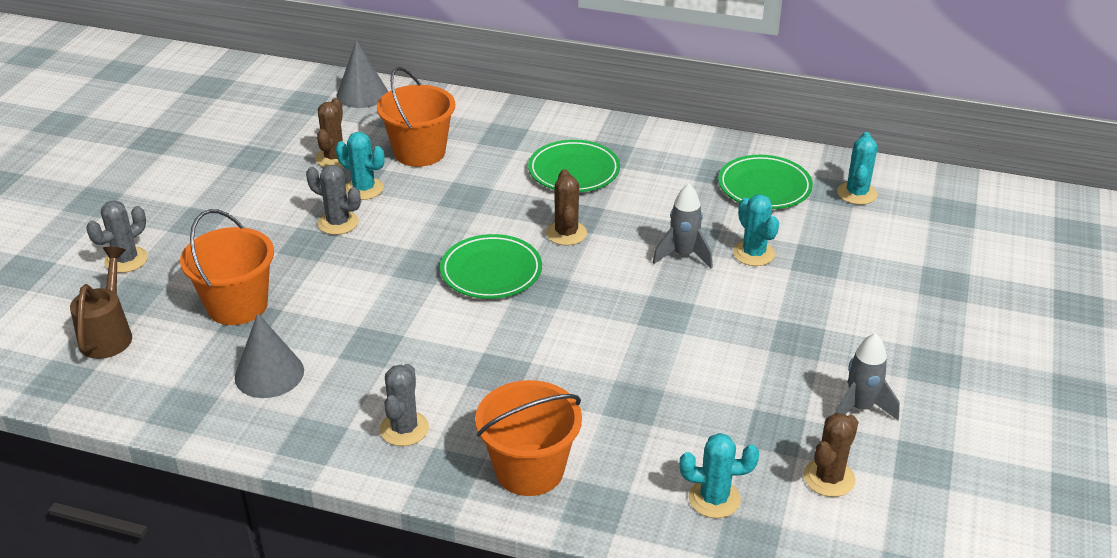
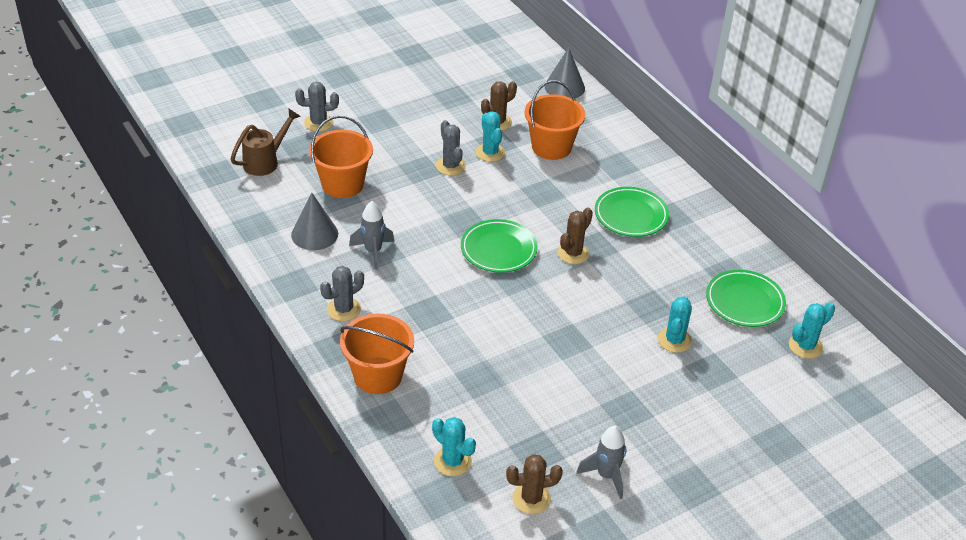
camera: 40 degrees right, 5 degrees up
(683, 255) = (627, 312): grey rocket -> grey rocket (373, 251)

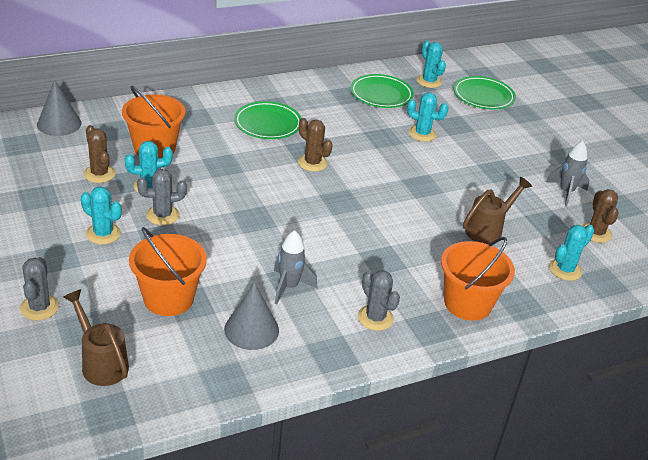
camera: 85 degrees left, 5 degrees down
(414, 138) = (103, 234): none -> turquoise cactus
(498, 249) = (300, 204): green plate -> green plate (483, 96)
(505, 396) = (488, 229): none -> brown watering can

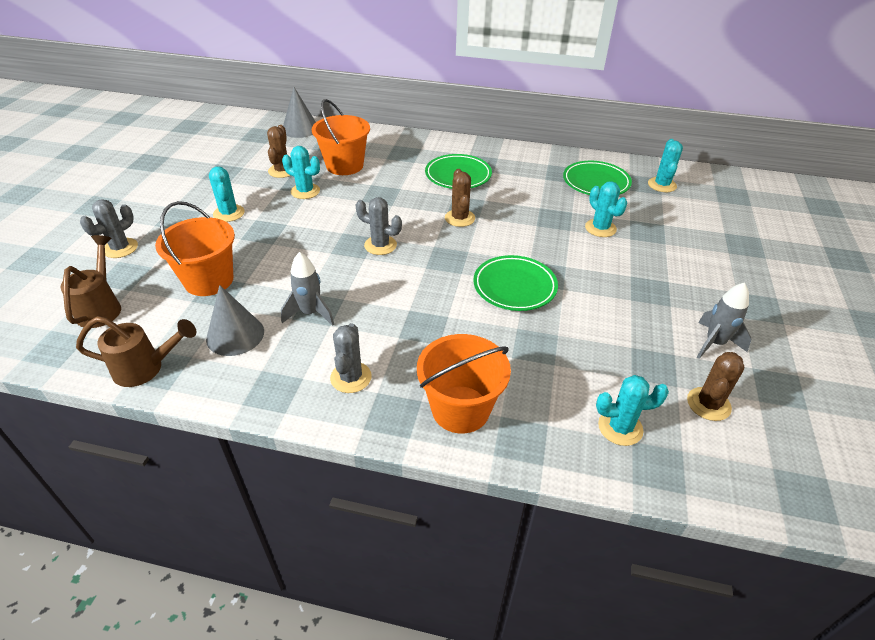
camera: 40 degrees right, 5 degrees up
(162, 215) = (287, 216): grey cactus -> grey cactus (380, 245)
(483, 96) = (711, 215): green plate -> green plate (514, 286)
(488, 229) = (571, 344): brown watering can -> brown watering can (146, 368)

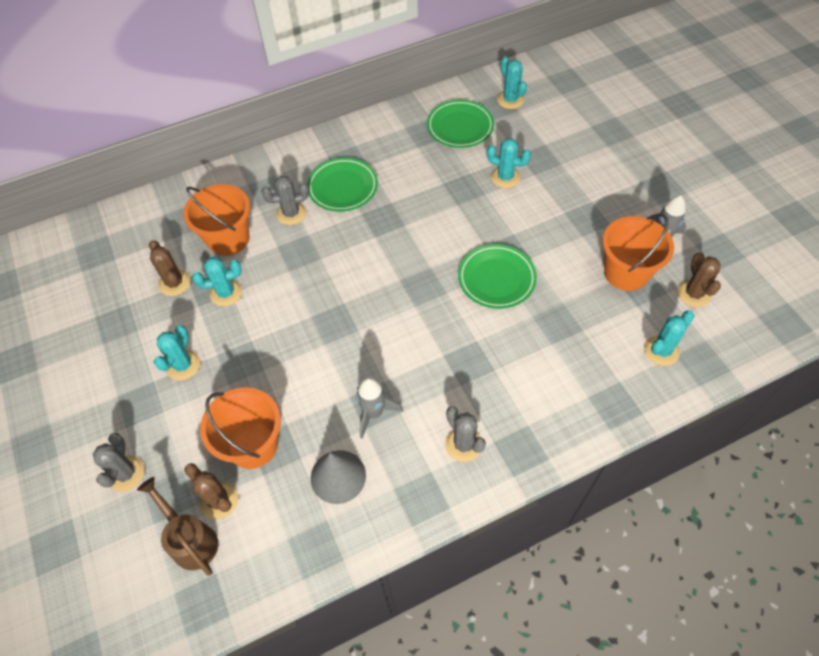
camera: 35 degrees left, 15 degrees up
(146, 368) = (304, 558): brown watering can -> none
(229, 213) = (183, 365): turquoise cactus -> turquoise cactus turned 75 degrees clockwise
(300, 129) = (130, 219): grey cone -> none
(380, 245) = (357, 308): grey cactus -> grey cactus (291, 213)
(459, 218) = (391, 236): brown cactus -> brown cactus (219, 500)
(460, 409) = (559, 412): orange bucket -> orange bucket (626, 272)

